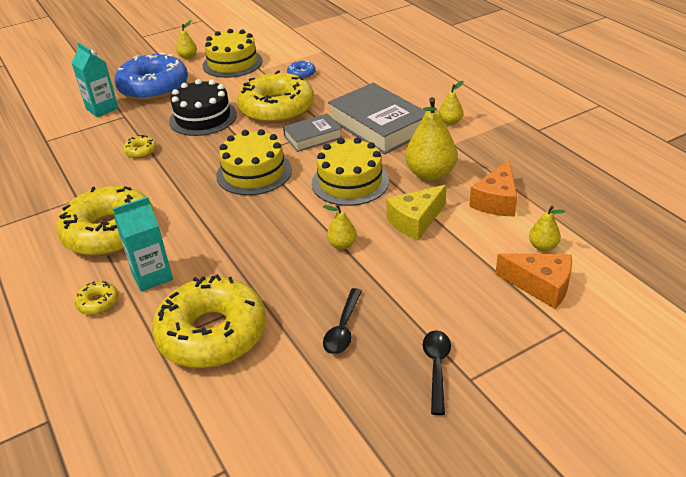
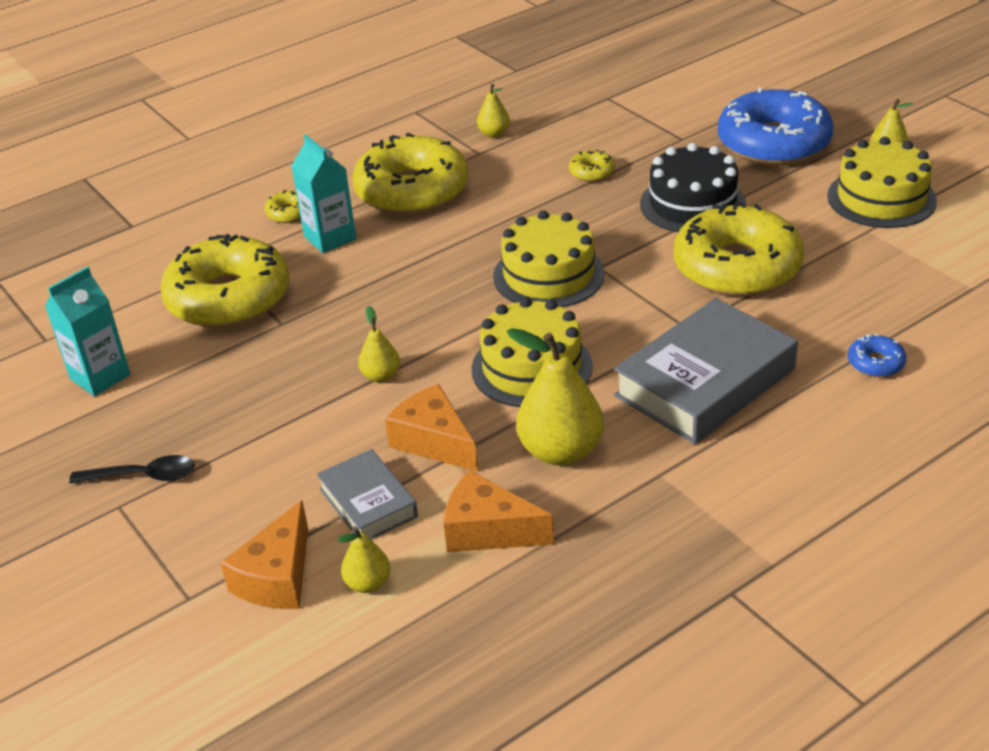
camera: 85 degrees right, 0 degrees up
(102, 109) = (699, 116): turquoise carton -> turquoise carton (100, 377)
(301, 74) = (867, 275): blue donut -> blue donut (875, 363)
(312, 137) = (655, 315): grey book -> grey book (368, 502)
(343, 328) = (221, 394): black spoon -> none
(415, 221) = (434, 441): yellow cheese -> orange cheese
(450, 122) = (736, 469): yellow pear -> yellow pear (494, 134)

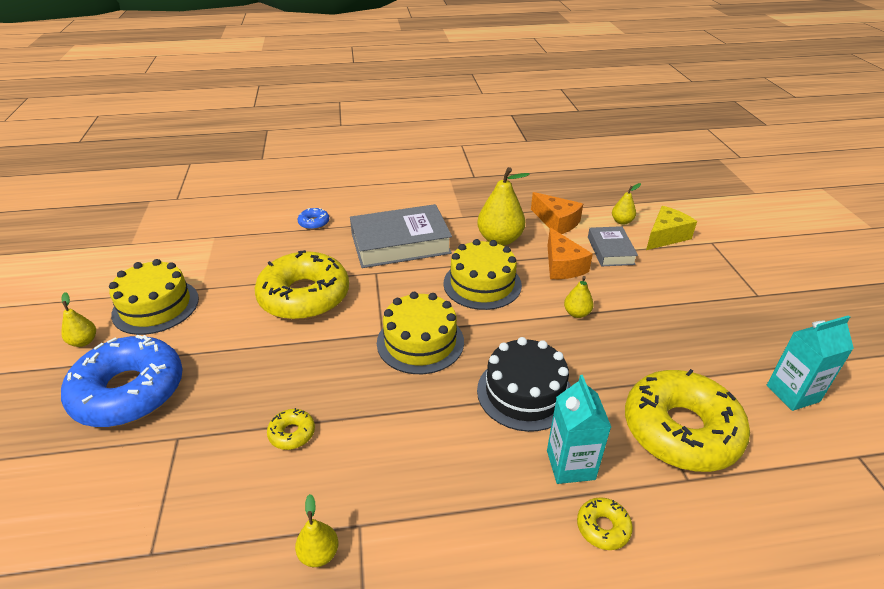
camera: 155 degrees left, 0 degrees up
(142, 476) = (745, 307): black spoon -> none
(277, 577) = (665, 236): orange cheese -> yellow cheese
(412, 191) = (463, 495): yellow donut -> none
(692, 204) = (264, 358): black cake -> black cake (524, 392)

